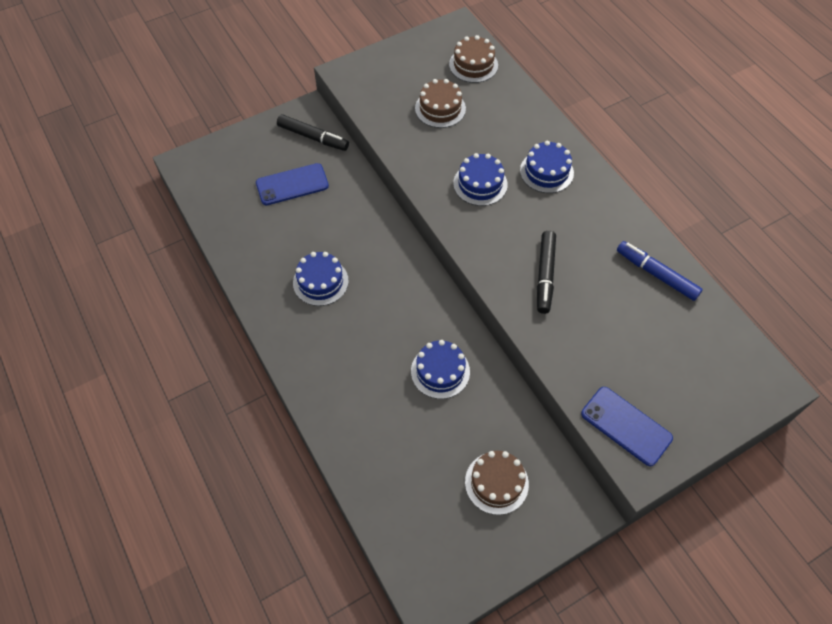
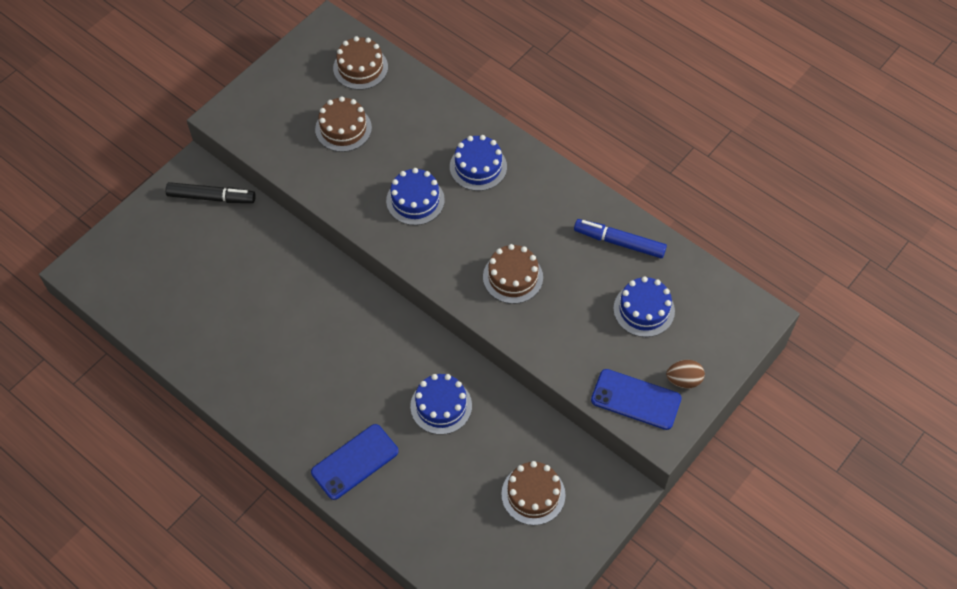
camera: 20 degrees left, 0 degrees up
(292, 184) = (210, 258): blue phone -> blue phone (355, 462)
(320, 282) = (284, 354): blue cake -> blue cake (644, 310)
(545, 275) = (513, 277): black marker -> brown cake
(680, 423) = (683, 380): none -> brown egg

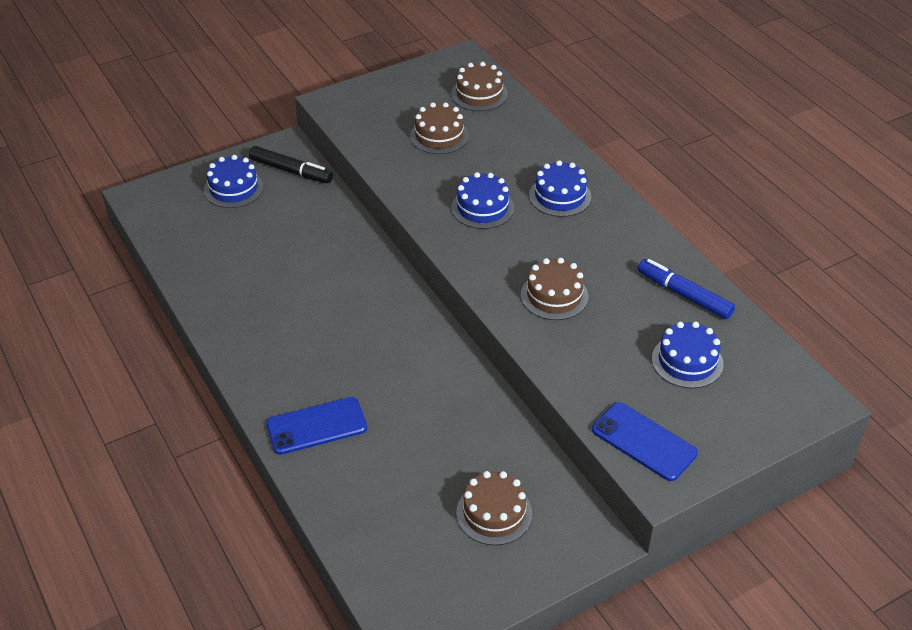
camera: 20 degrees right, 15 degrees down
(441, 406) = (431, 401): blue cake -> blue cake (233, 188)
(683, 380) = (707, 438): brown egg -> none

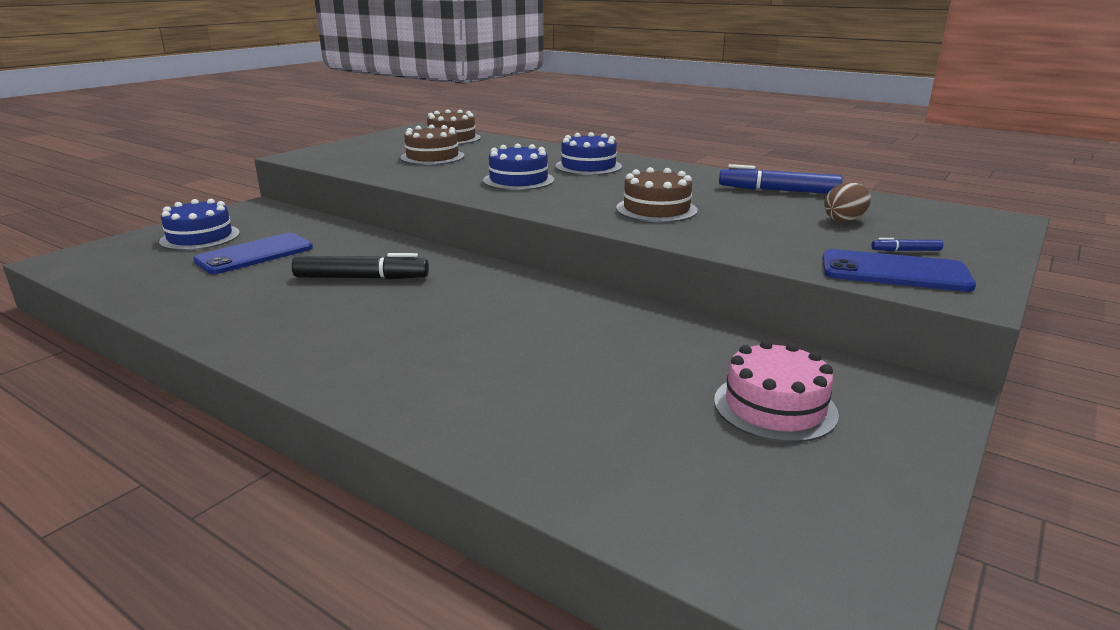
camera: 25 degrees left, 20 degrees down
(291, 171) = (269, 218): black marker -> black marker (361, 278)
(316, 426) = (439, 388): blue phone -> blue phone (255, 254)
(494, 513) = (775, 407): brown cake -> pink cake
(684, 419) = (905, 250): none -> blue marker
(687, 361) = (844, 220): blue cake -> brown egg

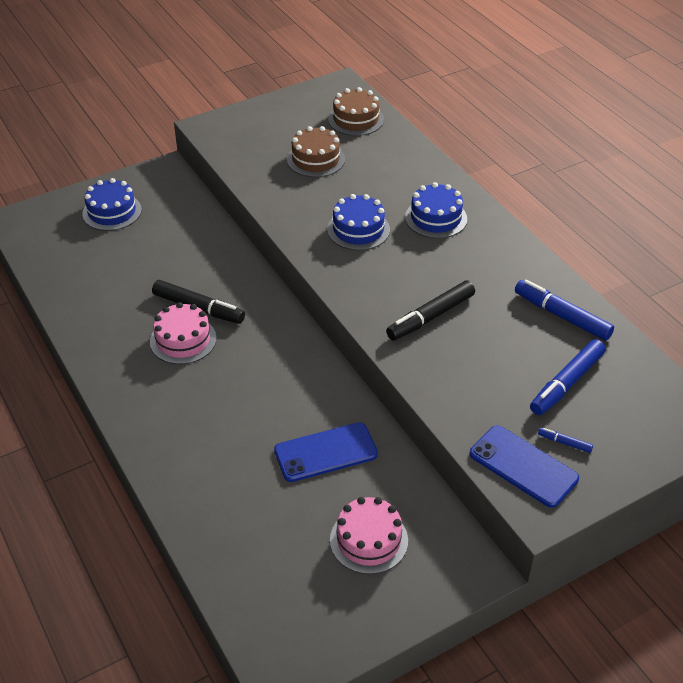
camera: 25 degrees right, 20 degrees up
(255, 254) = (140, 250): blue phone -> blue phone (325, 452)
(358, 303) = (183, 340): none -> pink cake
(656, 209) = (430, 317): brown cake -> black marker
(844, 220) = (566, 383): brown egg -> blue marker

